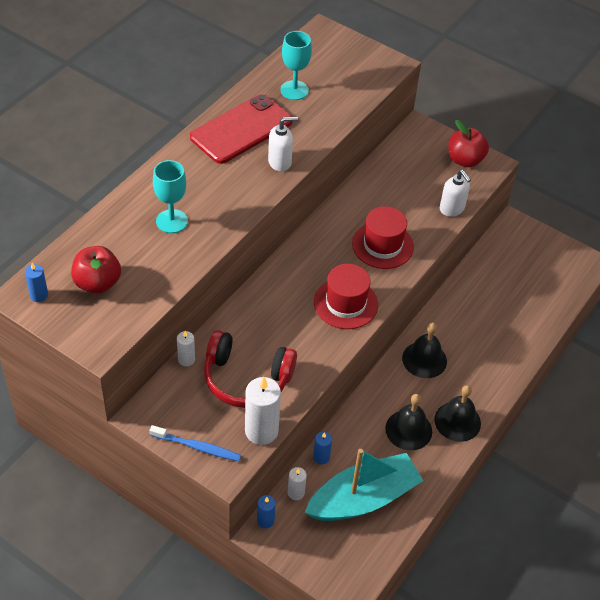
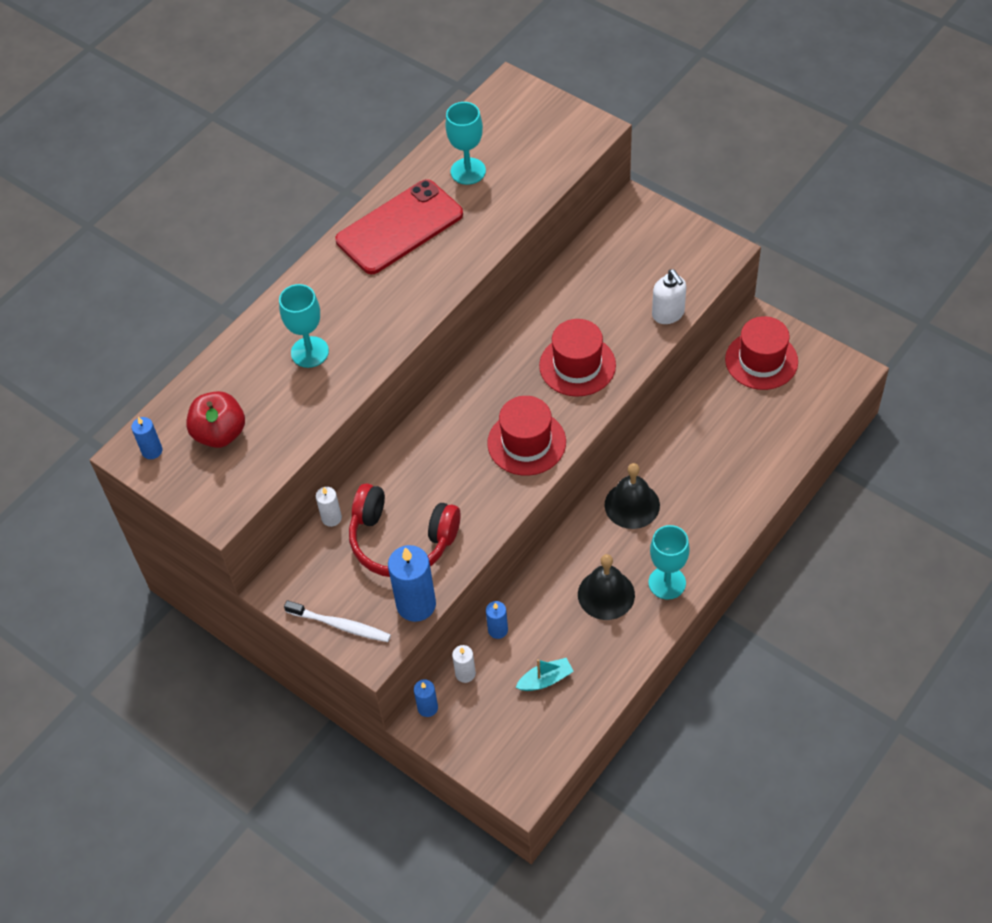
camera: 10 degrees right, 5 degrees up
(197, 447) = (340, 625): blue toothbrush -> white toothbrush
(261, 431) = (416, 604): white candle -> blue candle
(280, 162) = (444, 269): white soap dispenser -> none
(363, 498) = (545, 680): turquoise boat -> turquoise boat, size x0.41
(457, 421) = (667, 583): black bell -> turquoise goblet
(465, 160) = (690, 247): red apple -> none
(517, 252) = (761, 360): none -> red hat

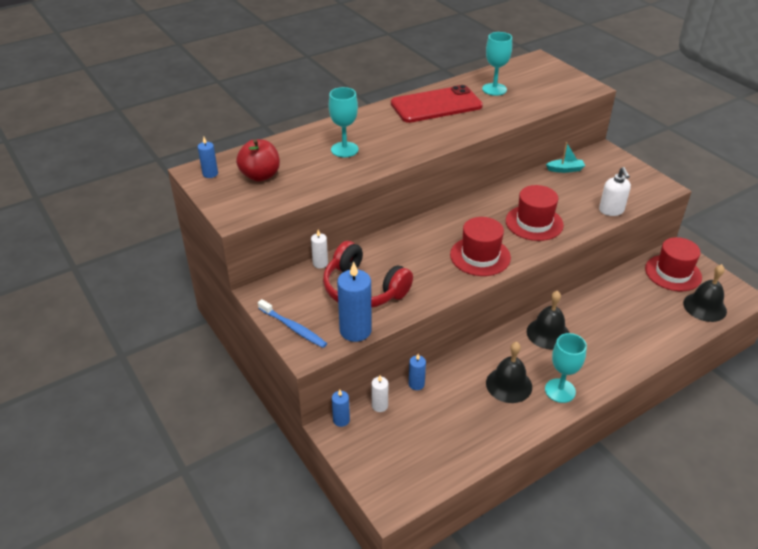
camera: 15 degrees right, 15 degrees down
(340, 625) = (293, 328): white toothbrush -> blue toothbrush
(545, 680) = (440, 428): turquoise boat -> turquoise boat (565, 169)
(809, 403) = (704, 307): none -> black bell

